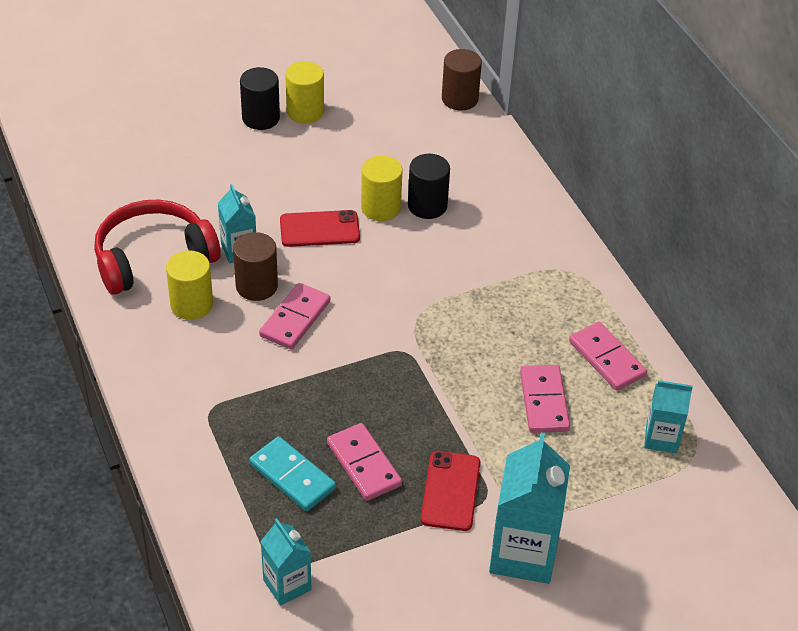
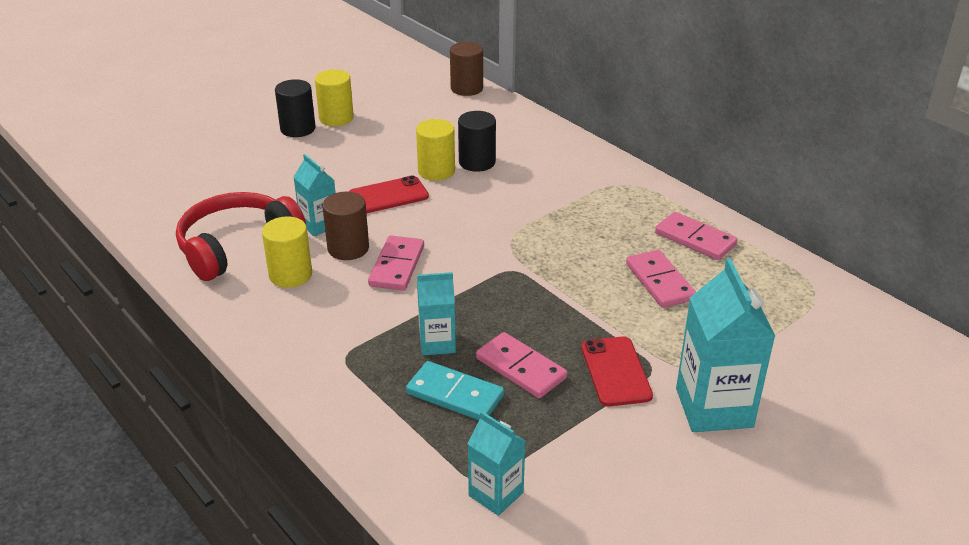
camera: 15 degrees left, 10 degrees down
(661, 438) = (779, 287): turquoise carton -> turquoise carton (437, 343)

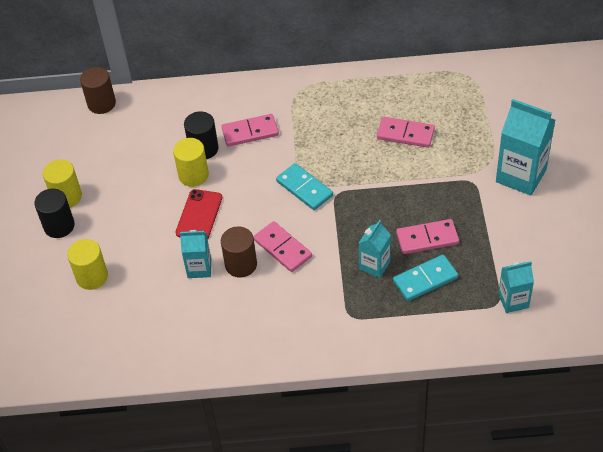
camera: 50 degrees left, 15 degrees up
(237, 246) = (183, 324): red headphones -> none
(290, 275) = (243, 308): yellow cylinder -> yellow cylinder (92, 277)
(495, 245) = (304, 188): none -> turquoise domino
(616, 371) = (463, 199): red phone -> none
(695, 239) = (381, 94): pink domino -> pink domino (250, 132)

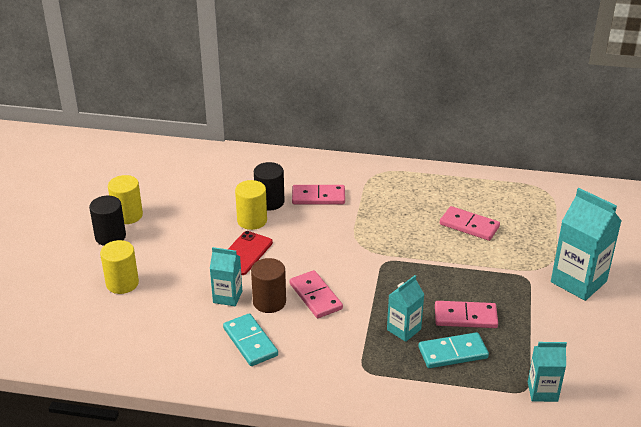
camera: 10 degrees right, 15 degrees down
(101, 103) = (190, 151): brown cylinder -> none
(304, 188) = (354, 251): turquoise domino -> turquoise domino (250, 342)

